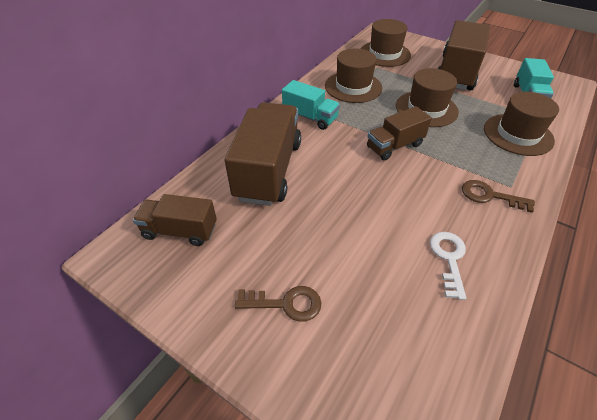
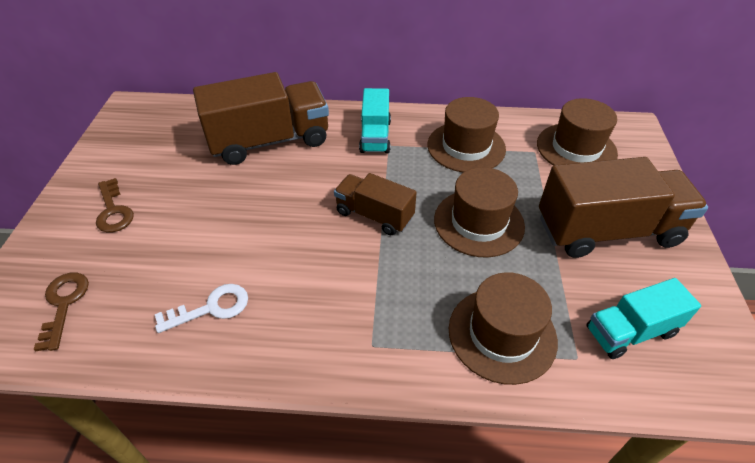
camera: 60 degrees right, 0 degrees up
(180, 231) = (167, 125): brown truck -> none
(490, 196) = (338, 325): brown key -> brown key (64, 304)

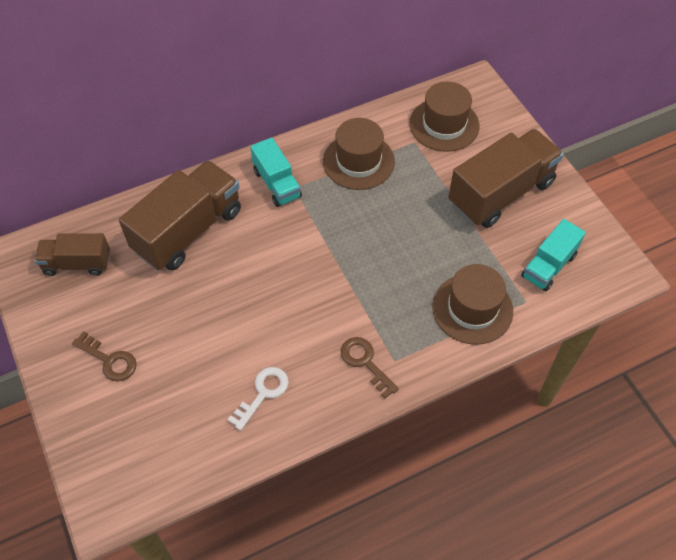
camera: 30 degrees left, 10 degrees up
(64, 304) = (147, 450): brown key -> brown key (365, 362)
(374, 215) = (328, 260): brown truck -> brown truck (77, 264)
(478, 222) = (409, 229): brown hat -> none

